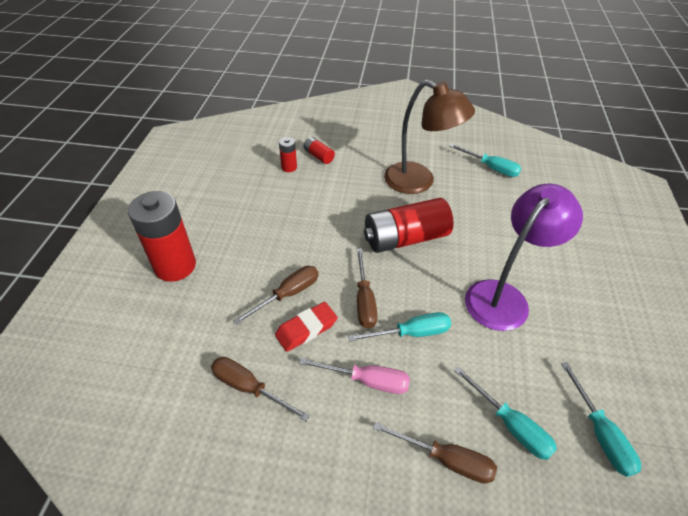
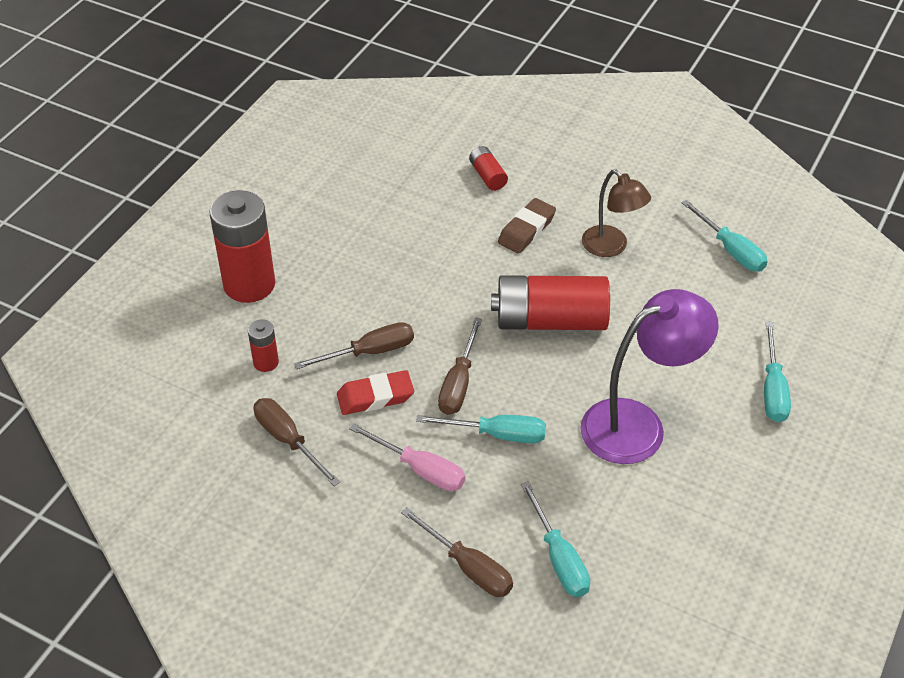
camera: 20 degrees right, 0 degrees up
(289, 167) = (439, 184): red battery -> red battery (266, 362)
(360, 183) = (526, 230): none -> brown eraser
(419, 182) = (611, 247): brown lamp -> brown lamp, size x0.62
(600, 433) = (657, 595): turquoise screwdriver -> turquoise screwdriver (772, 389)

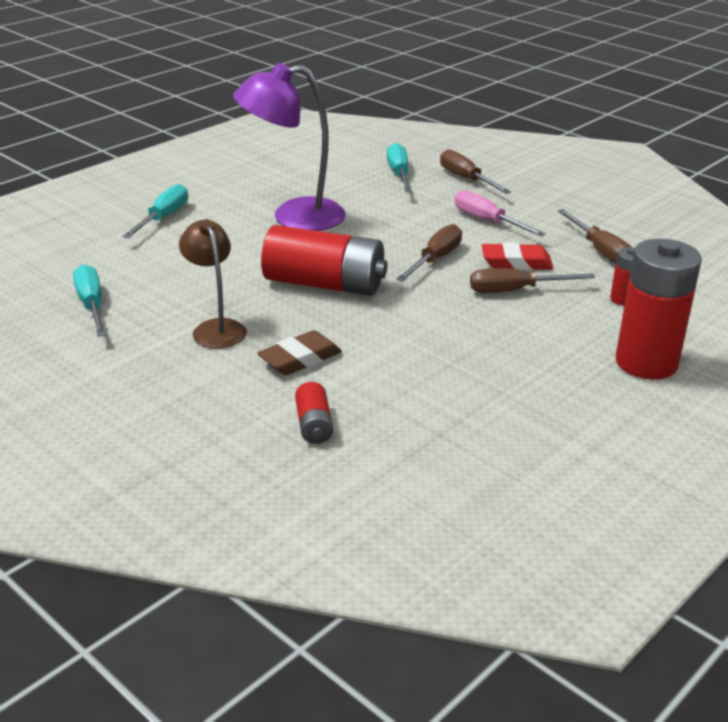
camera: 165 degrees left, 15 degrees down
(497, 434) = (415, 228): turquoise screwdriver -> none

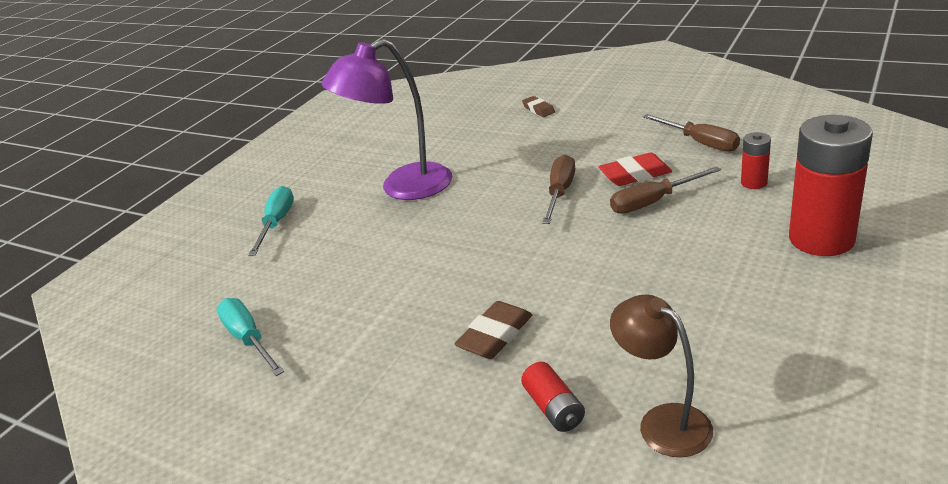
camera: 10 degrees left, 0 degrees up
(216, 328) = (391, 326): brown lamp -> brown lamp (663, 422)
(324, 284) = (472, 247): red battery -> none
(399, 174) = (476, 121): turquoise screwdriver -> none
(466, 179) = (538, 109): brown screwdriver -> brown eraser
(487, 221) = (583, 143): pink screwdriver -> none

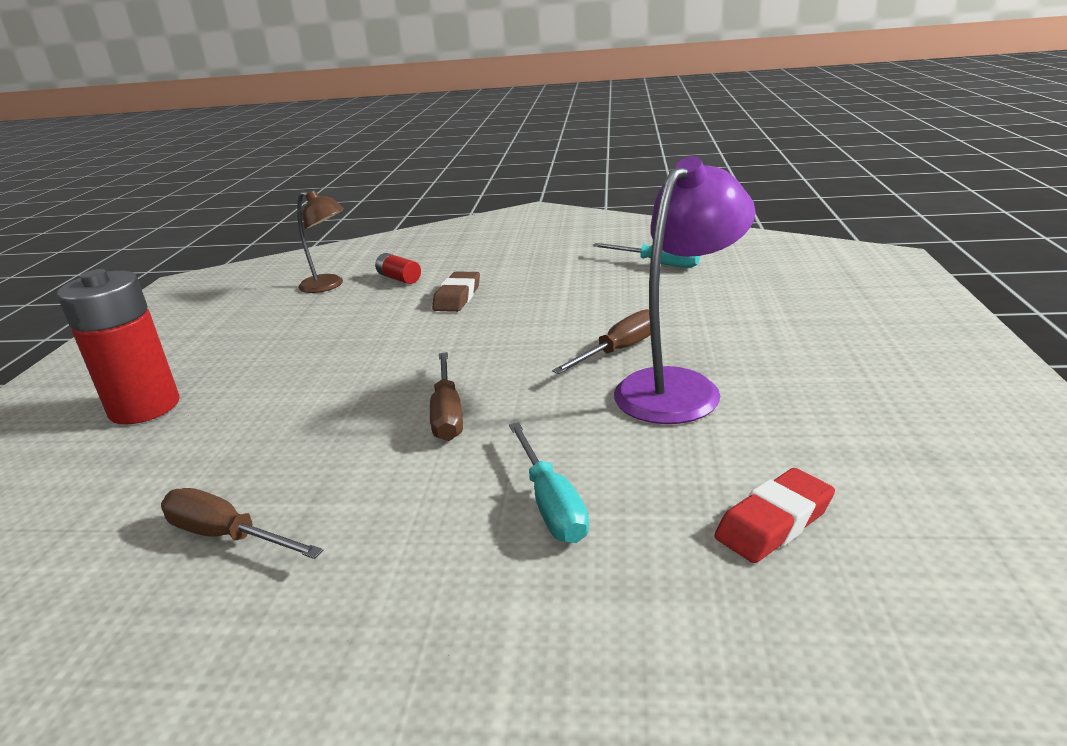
camera: 155 degrees right, 5 degrees down
(277, 223) = (786, 326): turquoise screwdriver -> turquoise screwdriver (551, 503)
(538, 109) = (573, 595): brown eraser -> none
(635, 175) = (344, 455): red eraser -> red eraser (774, 522)
(653, 202) = (321, 419): brown screwdriver -> brown screwdriver (619, 350)
(754, 183) = (177, 467): red battery -> none

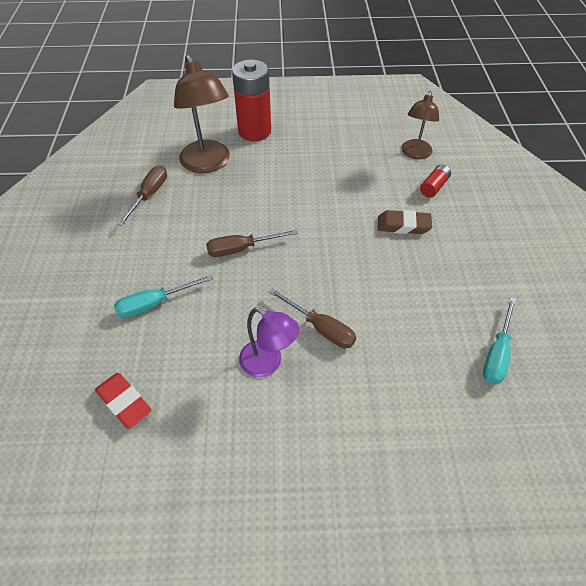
camera: 80 degrees right, 25 degrees up
(192, 458) = (208, 164): none -> brown lamp
(679, 386) = (268, 363): purple lamp -> purple lamp, size x0.62

